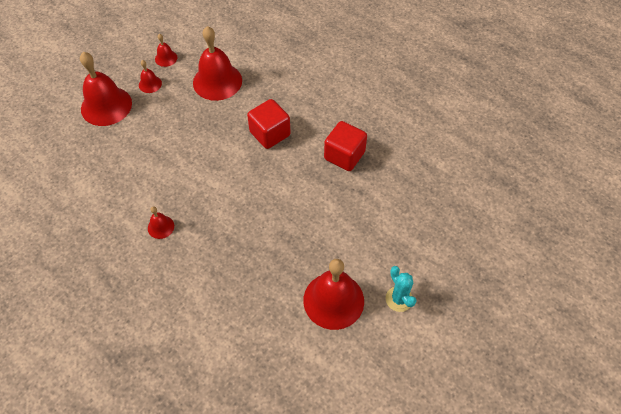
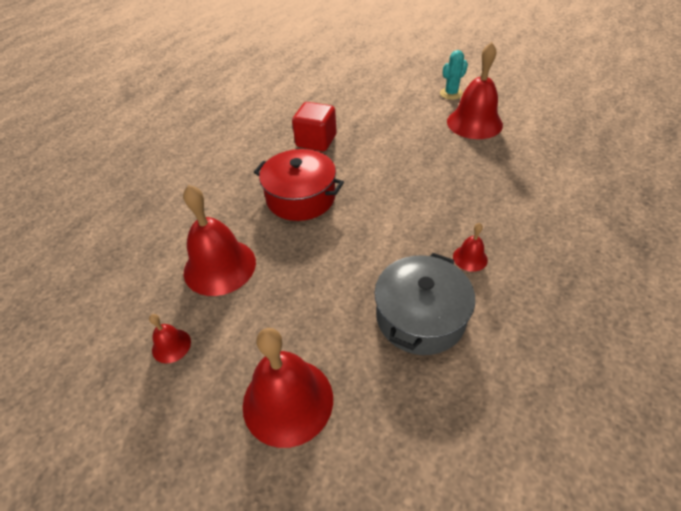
camera: 100 degrees left, 10 degrees down
(127, 180) = (420, 317): none -> grey pot
(150, 84) = (231, 350): red bell -> none
(270, 134) = (301, 197): red cube -> red pot

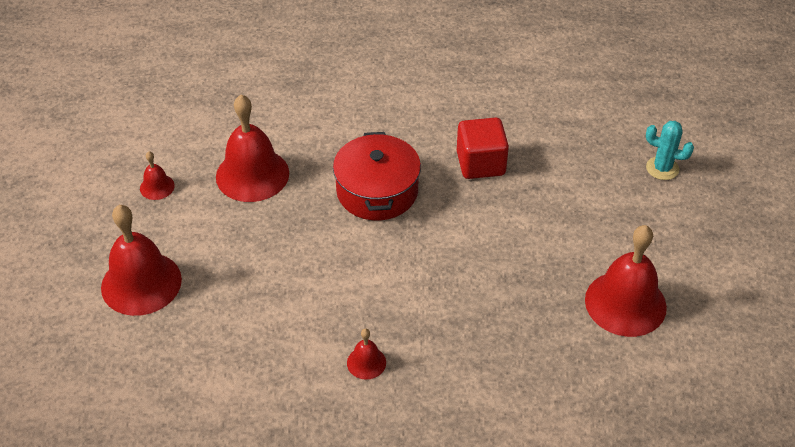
camera: 60 degrees right, 0 degrees up
(420, 317) = (267, 344): grey pot -> none
(451, 94) = (681, 259): turquoise cactus -> turquoise cactus (662, 168)

